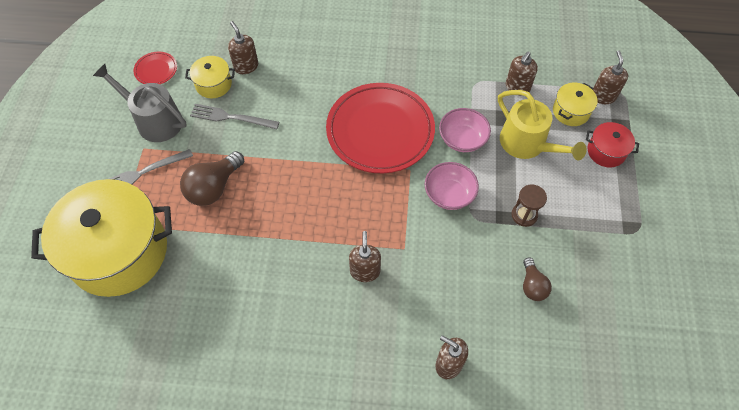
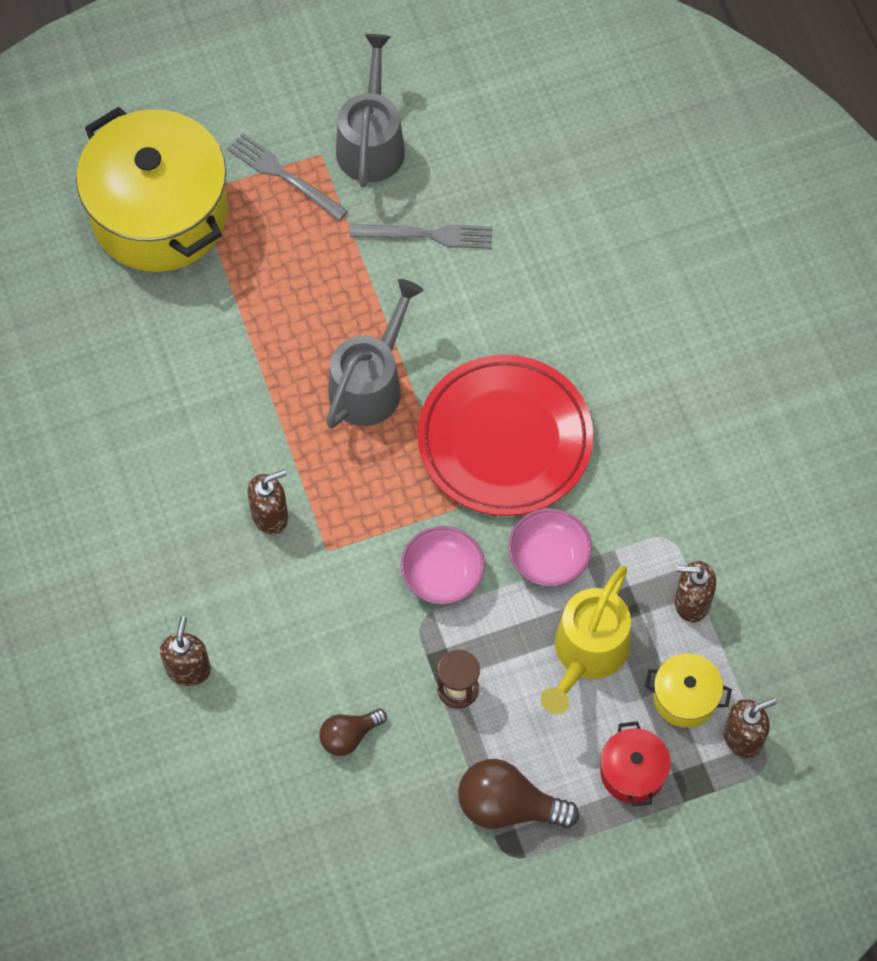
camera: 65 degrees right, 5 degrees up
(156, 70) = (456, 96): red plate -> none
(213, 84) = (471, 182): yellow pot -> none
(214, 187) = (304, 272): brown light bulb -> brown light bulb (508, 806)
(231, 117) = (426, 235): grey fork -> grey fork turned 105 degrees clockwise
(246, 66) = (526, 207): brown soap dispenser -> none
(308, 182) = (370, 384): none -> grey watering can

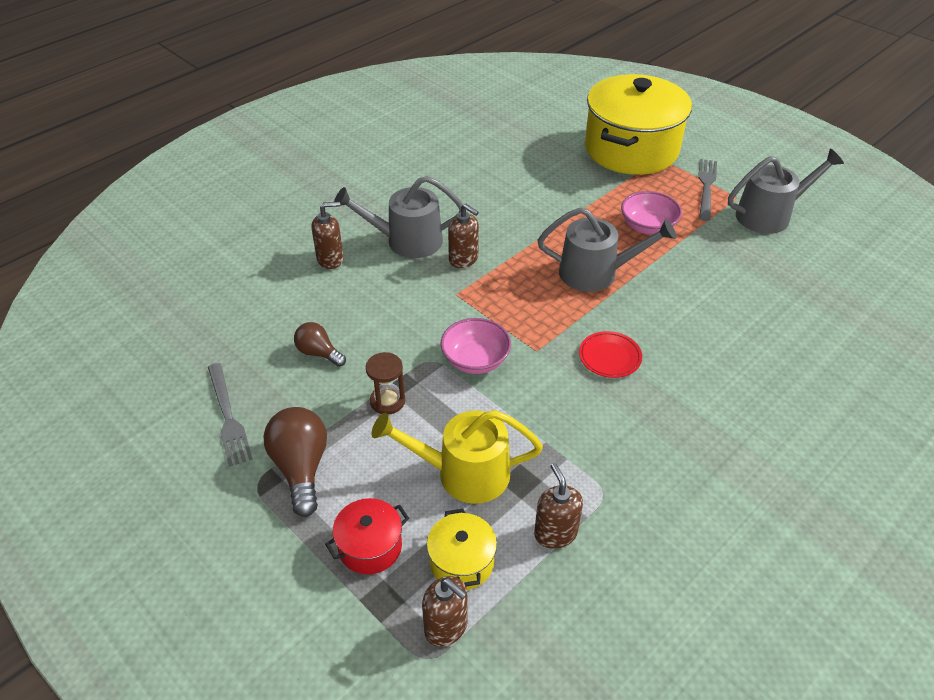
camera: 65 degrees right, 20 degrees down
(200, 566) = (407, 241): none -> grey watering can
(426, 235) = (730, 262): grey fork -> grey fork (228, 416)
(504, 440) = (609, 357): red plate -> red plate, size x0.42
(548, 558) = (531, 418): pink bowl -> pink bowl (648, 227)

